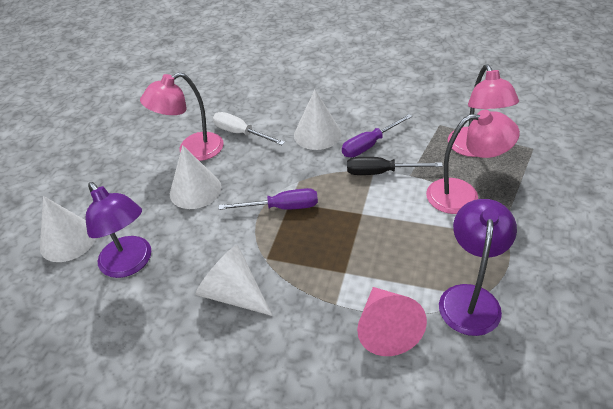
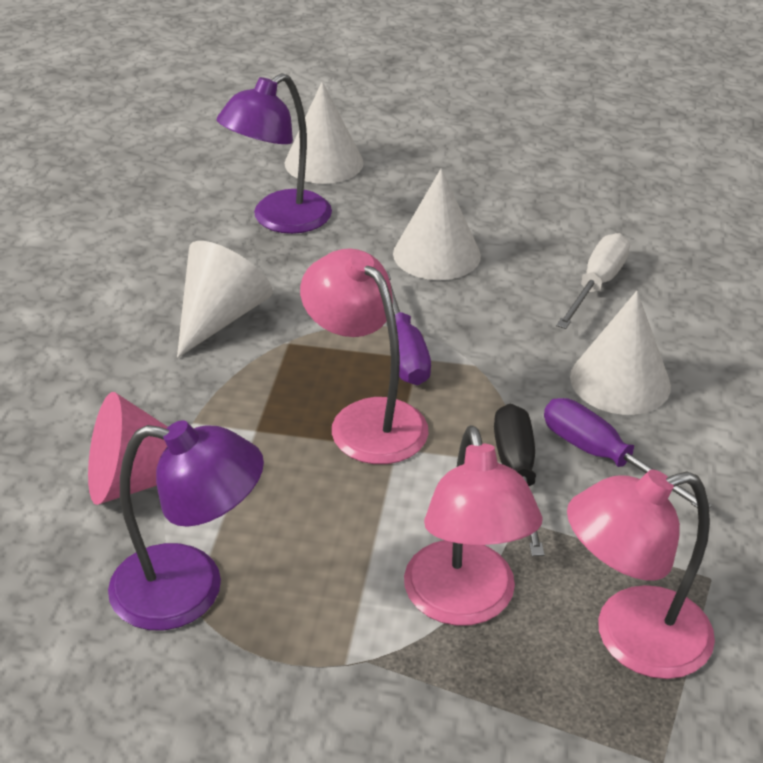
camera: 80 degrees right, 5 degrees down
(192, 151) = (535, 238): pink lamp -> pink lamp (366, 419)

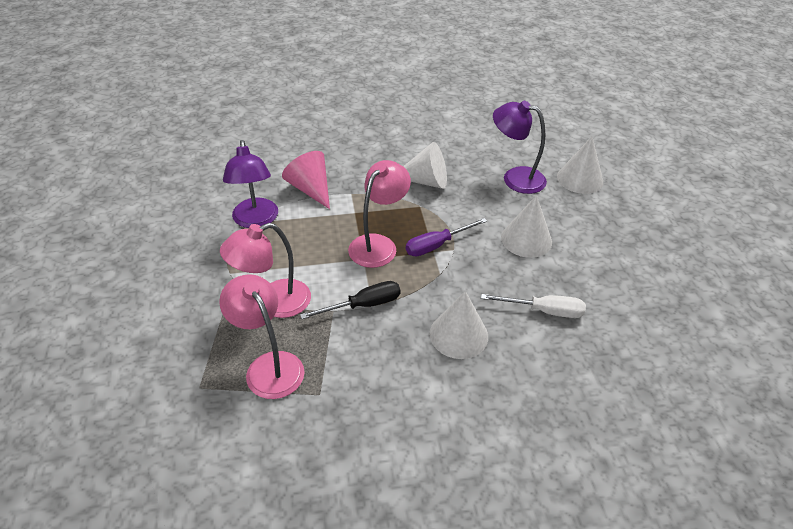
camera: 70 degrees right, 5 degrees up
(602, 457) = (392, 336): purple screwdriver -> none

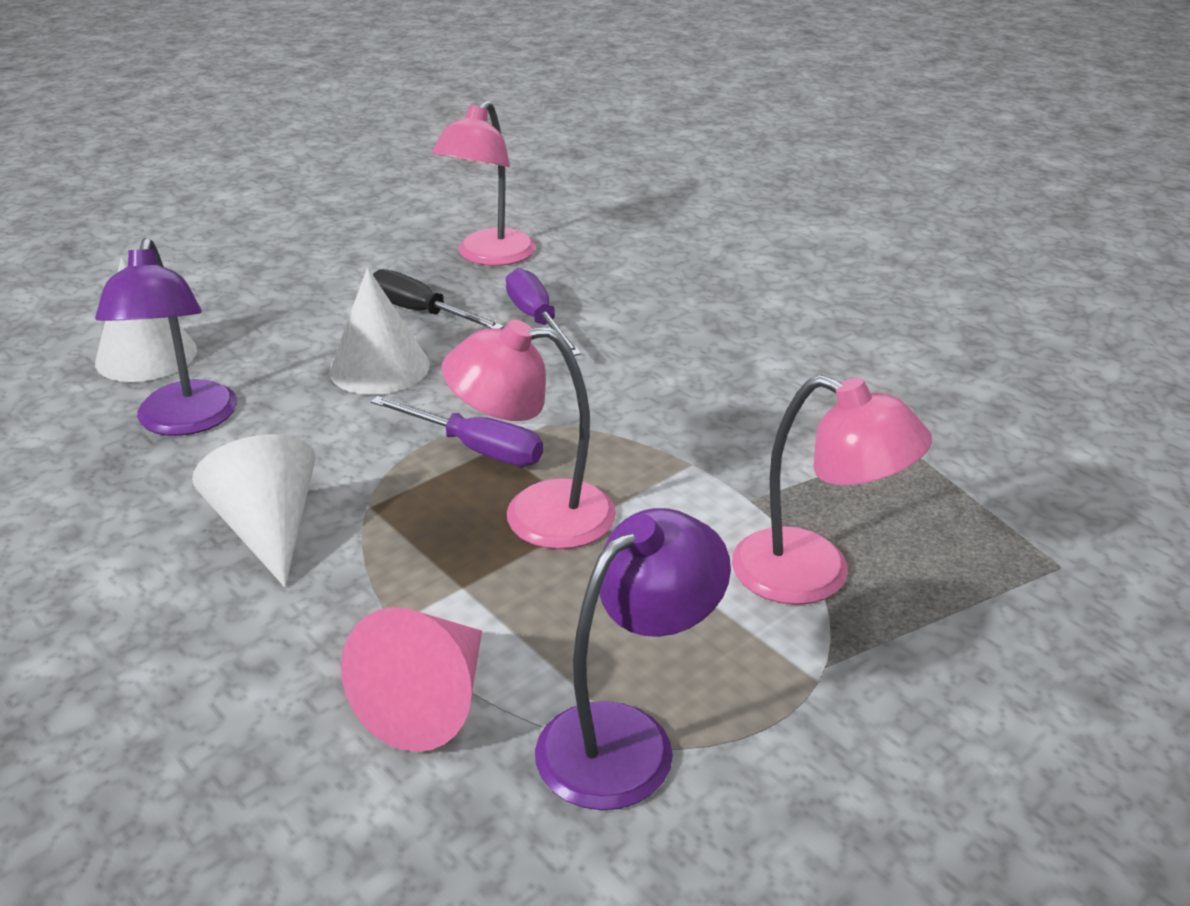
camera: 120 degrees left, 10 degrees down
(269, 366) = (930, 513): pink lamp -> pink lamp (489, 256)
(363, 305) = (702, 472): black screwdriver -> black screwdriver (421, 312)
(458, 335) = (659, 370): white cone -> none
(544, 311) = (537, 319): white screwdriver -> purple screwdriver

